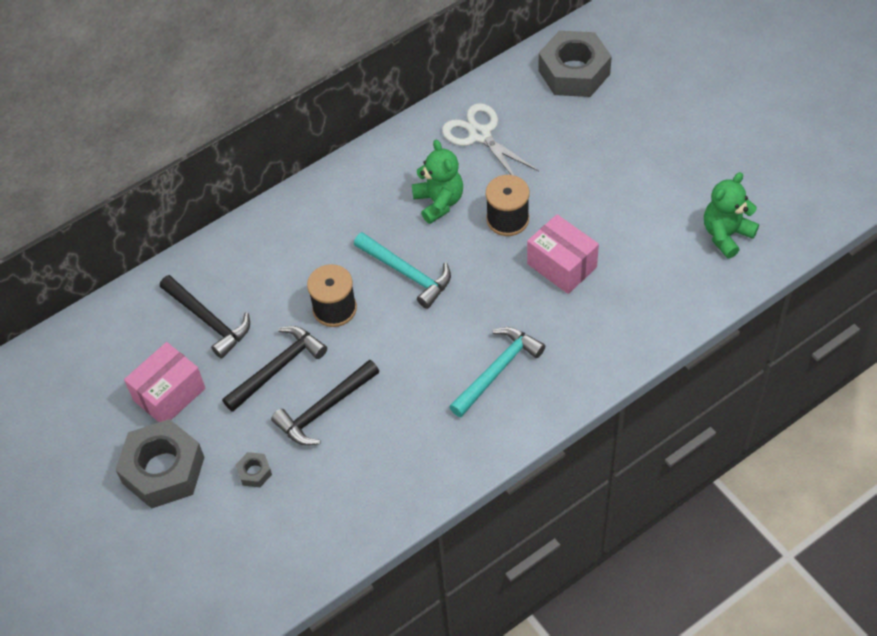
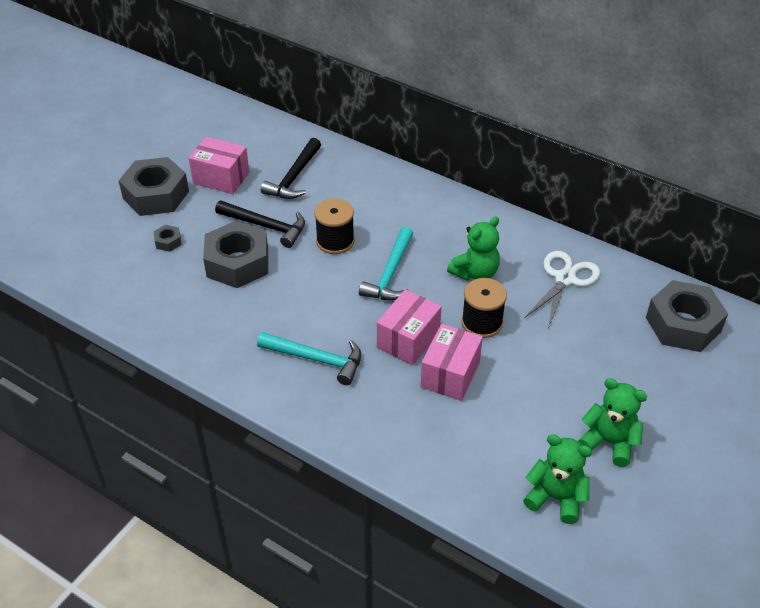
camera: 65 degrees right, 10 degrees down
(324, 409) = (237, 263): black hammer -> grey nut
(504, 285) = (408, 340): none -> pink box
(682, 176) = (609, 442): none -> green teddy bear

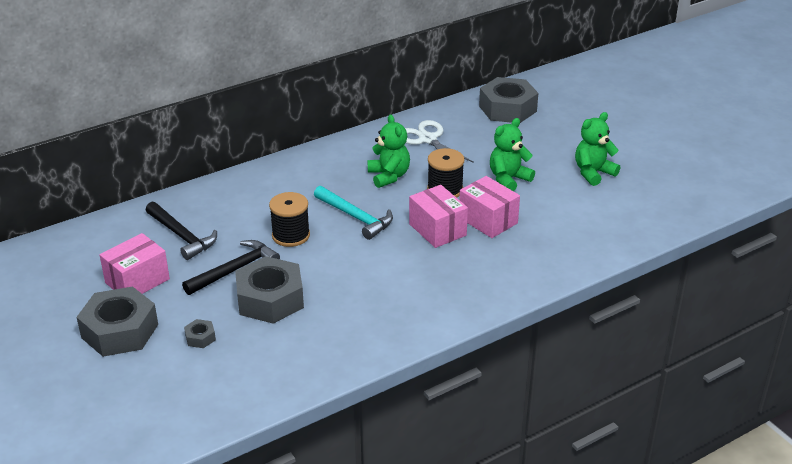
camera: 65 degrees left, 10 degrees down
(316, 359) = (426, 283): turquoise hammer -> none
(555, 498) = (629, 210): green teddy bear -> green teddy bear (508, 179)

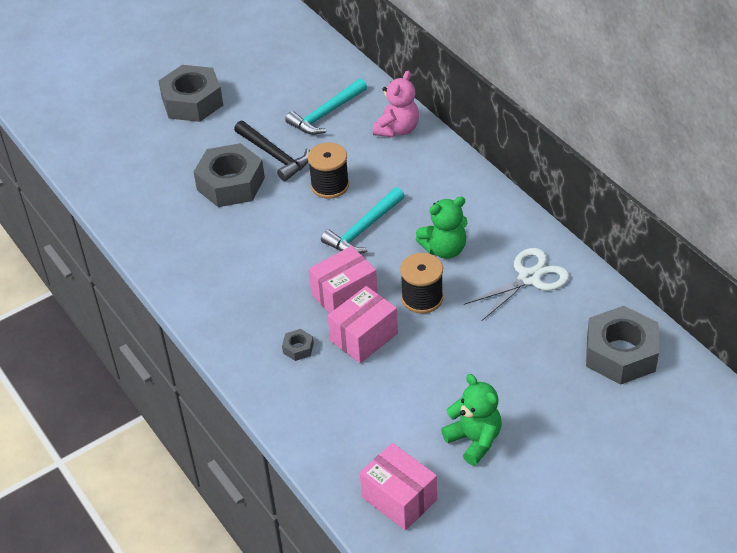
camera: 90 degrees right, 10 degrees up
(137, 281) = (259, 99): pink box -> pink box (399, 498)
(182, 236) = (326, 114): black hammer -> turquoise hammer
(200, 337) = (180, 149): grey nut -> grey nut (298, 348)
(222, 194) = (397, 129): none -> pink teddy bear
(508, 179) = (450, 355): green teddy bear -> none

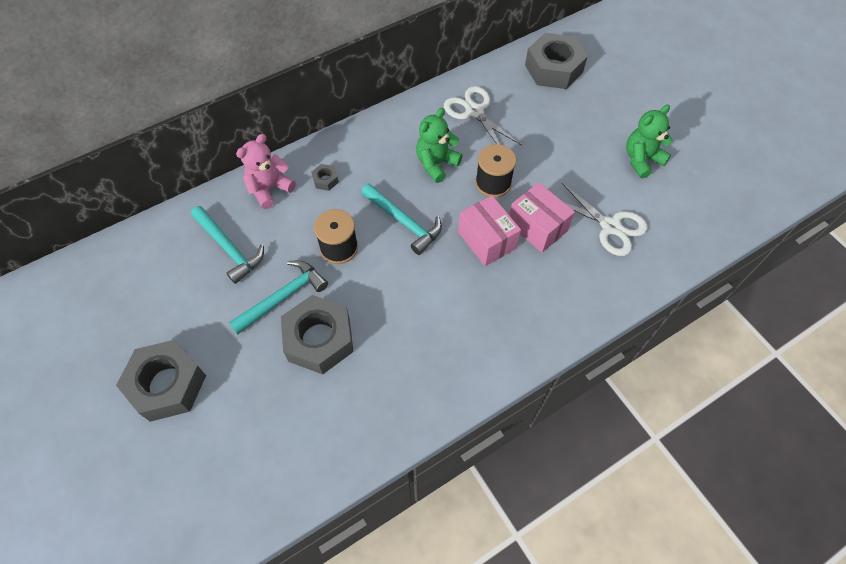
camera: 90 degrees left, 15 degrees up
(274, 156) = (283, 297): black hammer -> turquoise hammer
(298, 348) = (550, 278): grey nut -> grey nut (325, 180)
(368, 403) = (610, 226): none -> white scissors
(397, 129) = (269, 189): pink teddy bear -> pink teddy bear turned 75 degrees counterclockwise
(399, 498) = (702, 210): pink box -> none
(444, 249) = (436, 164): green teddy bear -> green teddy bear turned 120 degrees counterclockwise

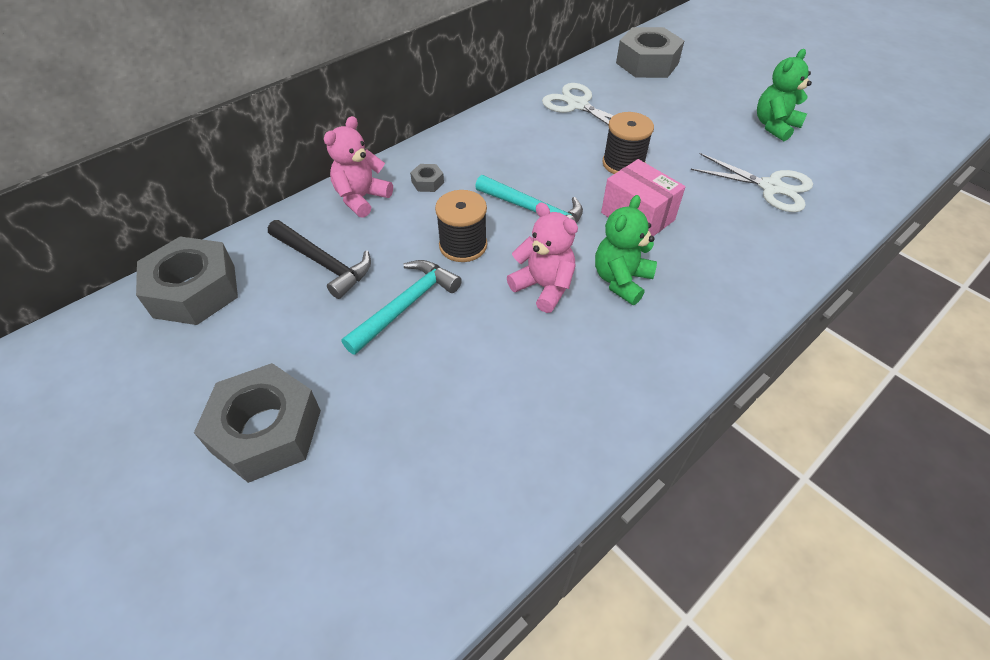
camera: 10 degrees left, 10 degrees down
(229, 248) = (323, 263): turquoise hammer -> black hammer
(319, 339) = (466, 345): grey nut -> grey nut (195, 291)
(391, 297) = (543, 287): none -> pink teddy bear
(436, 164) = (552, 153): green teddy bear -> green teddy bear (621, 280)
(537, 227) = (690, 197): pink box -> none

